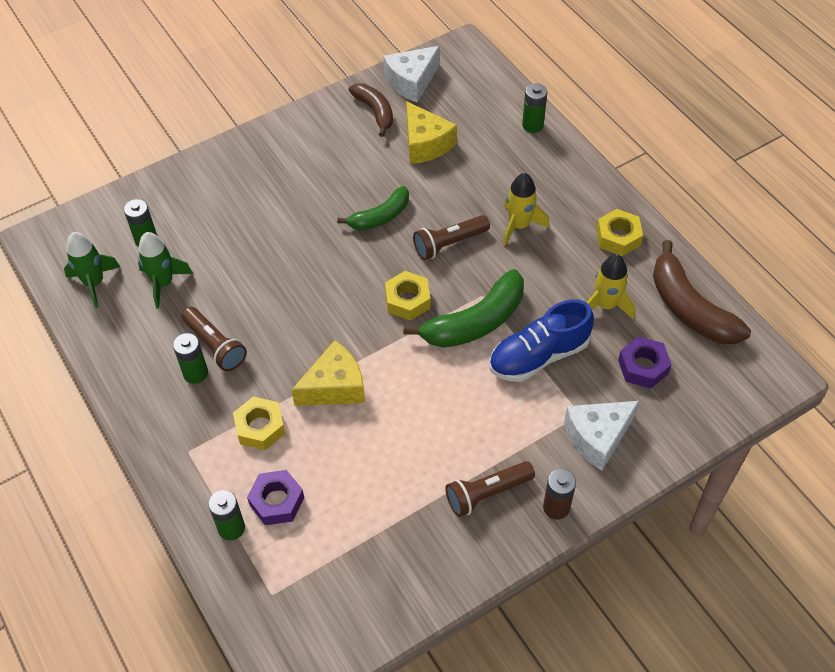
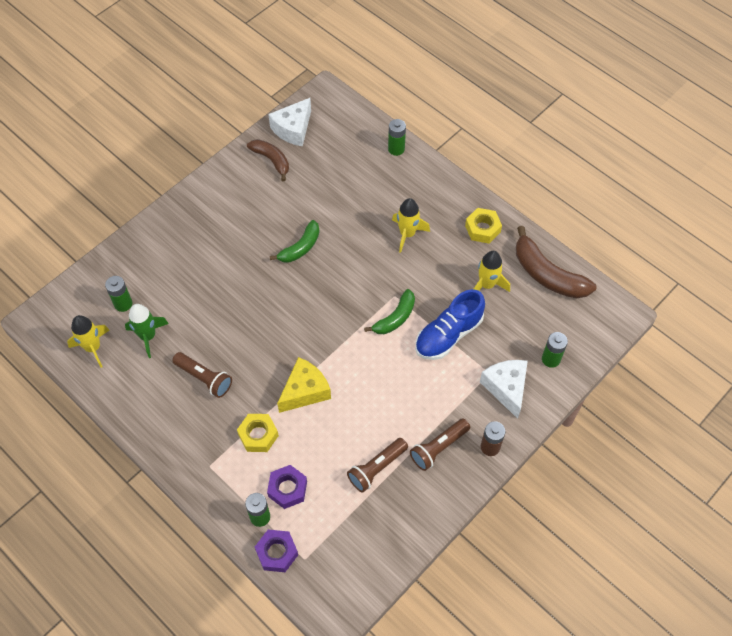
camera: 15 degrees left, 5 degrees up
(94, 283) = (93, 347): green rocket -> yellow rocket
(195, 373) = (196, 403): green battery -> green battery (551, 359)
(407, 300) = (340, 311): yellow nut -> none
(425, 144) = (318, 180): yellow cheese -> none
(449, 244) = (359, 259): brown flashlight -> brown flashlight (376, 468)
(475, 322) = (395, 318): green banana -> green banana, size x0.63
(597, 437) = (506, 388): white cheese -> white cheese turned 120 degrees clockwise
(643, 367) = (525, 327): purple nut -> purple nut (277, 552)

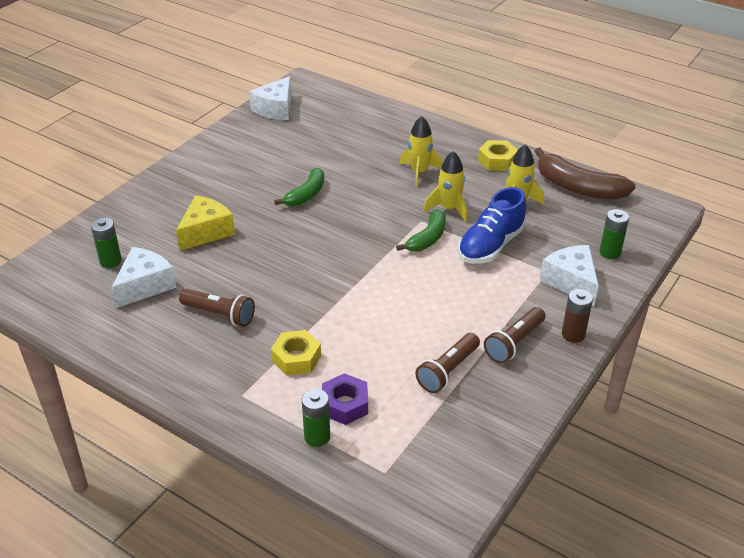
camera: 10 degrees left, 20 degrees down
(93, 347) = (79, 303): yellow rocket -> yellow rocket (449, 209)
(148, 336) = (145, 285): green rocket -> white cheese
(271, 160) = (258, 133): brown banana -> none
(277, 552) = (347, 470): purple nut -> none
(305, 391) = (342, 311): yellow cheese -> yellow cheese (206, 232)
(396, 149) = (387, 113): green battery -> none

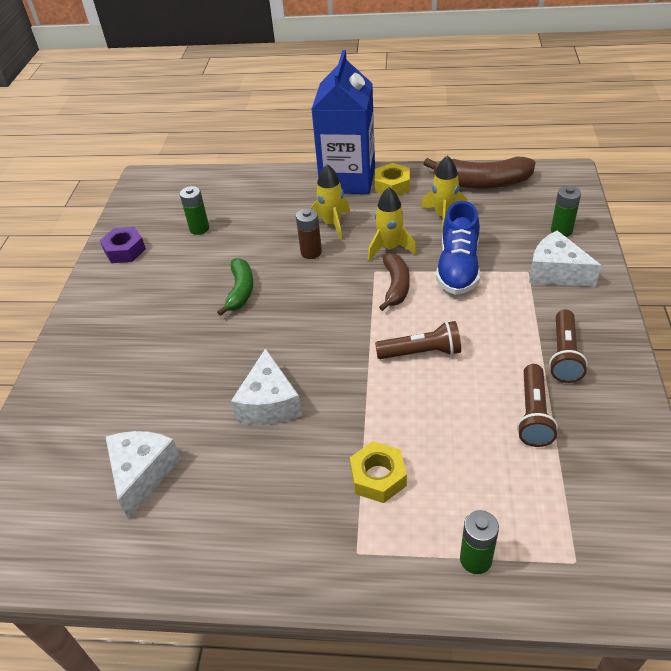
camera: 25 degrees left, 5 degrees up
(110, 261) = (78, 463): green battery -> green battery (199, 228)
(206, 232) = (165, 377): yellow cheese -> none
(219, 314) = (255, 467): brown flashlight -> brown flashlight (421, 352)
(276, 109) = (137, 215): white cheese -> white cheese (269, 403)
(345, 404) = (471, 505): purple nut -> purple nut (125, 250)
(427, 238) = (396, 286): green banana -> brown banana
(464, 142) = (347, 179): none -> blue carton
(573, 334) = (604, 322): brown battery -> brown battery (311, 252)

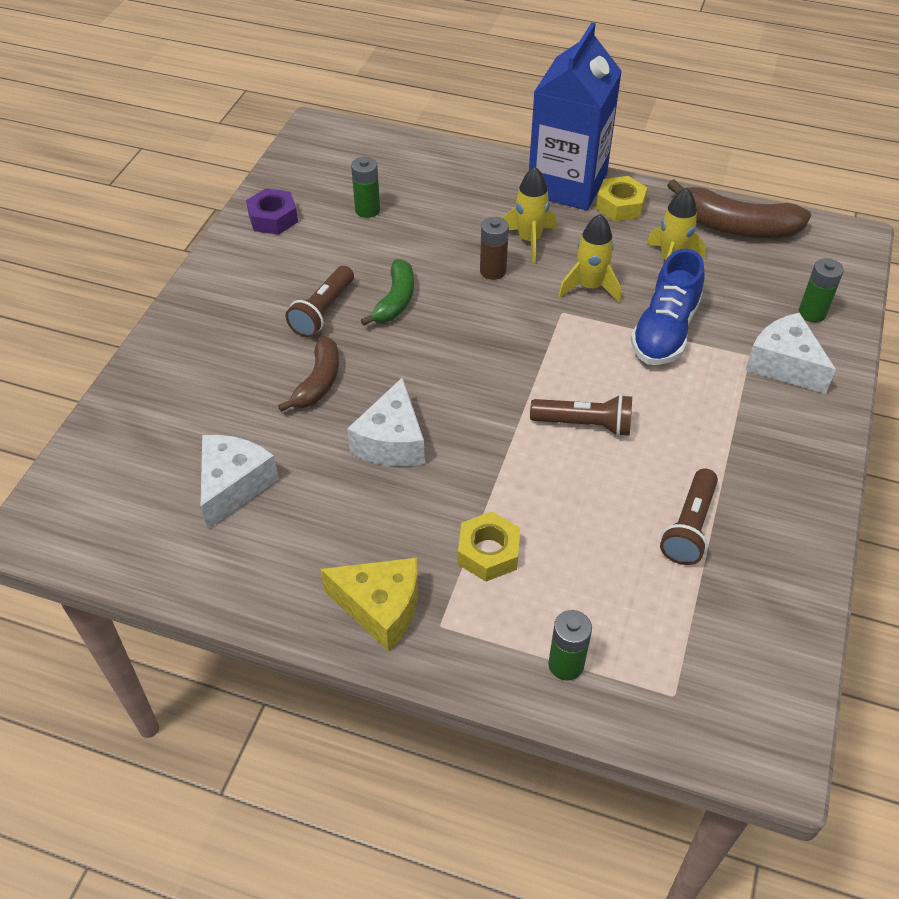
camera: 10 degrees right, 5 degrees up
(300, 550) = (380, 608): none -> yellow cheese
(396, 286) = (581, 337): brown banana -> brown banana (318, 382)
(564, 355) = (753, 467): brown flashlight -> brown flashlight (323, 311)

